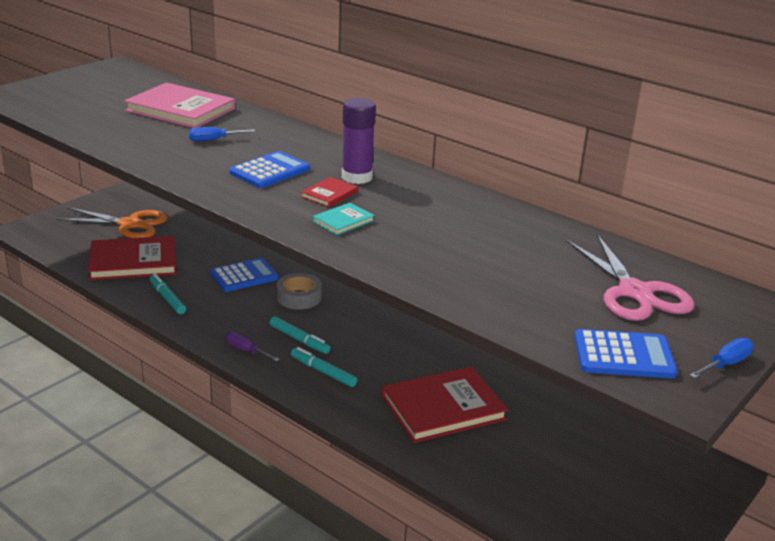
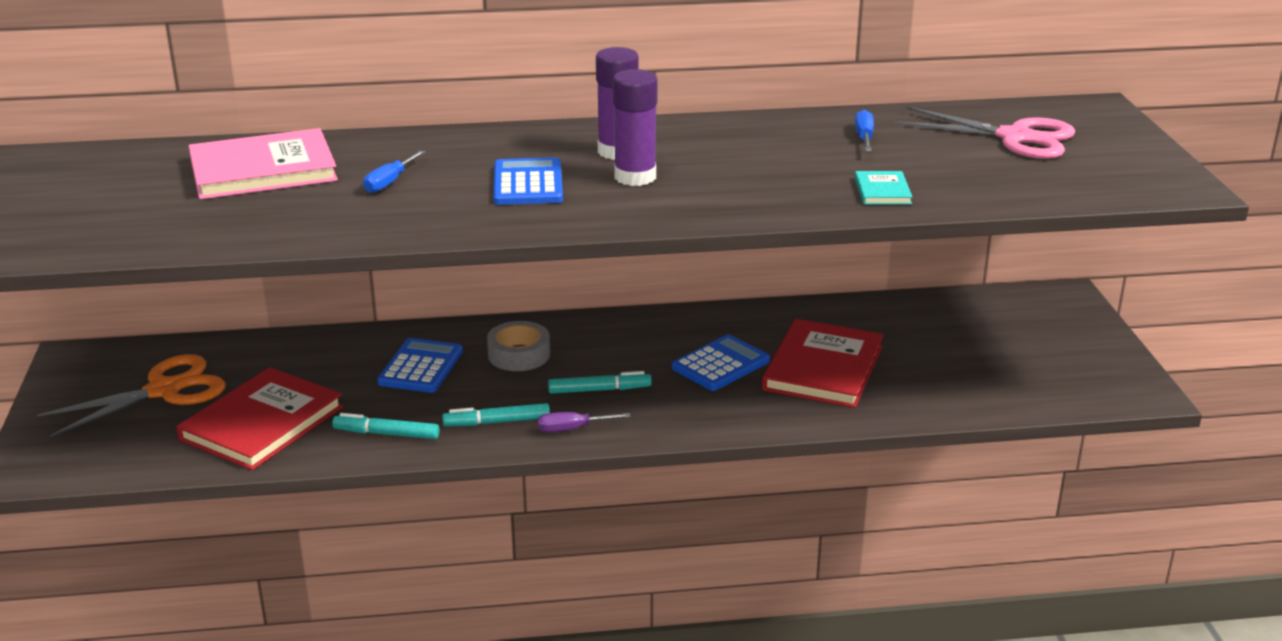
camera: 45 degrees left, 0 degrees up
(323, 372) = (677, 402): turquoise marker -> turquoise marker (497, 422)
(329, 194) = (635, 177): red book -> purple glue stick
(343, 221) = (705, 192): turquoise book -> turquoise book (882, 191)
(624, 355) = (1104, 182): blue calculator -> blue calculator (720, 364)
(725, 364) = (1159, 155): blue screwdriver -> blue screwdriver (864, 137)

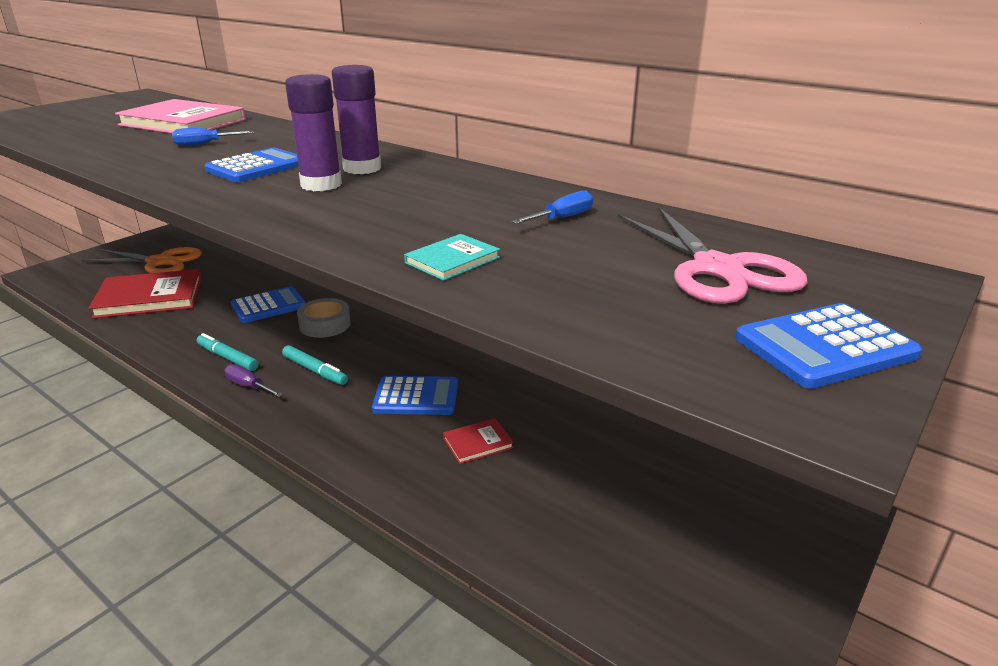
camera: 45 degrees right, 0 degrees up
(387, 434) = (174, 333): turquoise marker -> none
(823, 368) = (478, 443): red book -> red book, size x0.46
(1133, 159) = (824, 346): none -> blue calculator

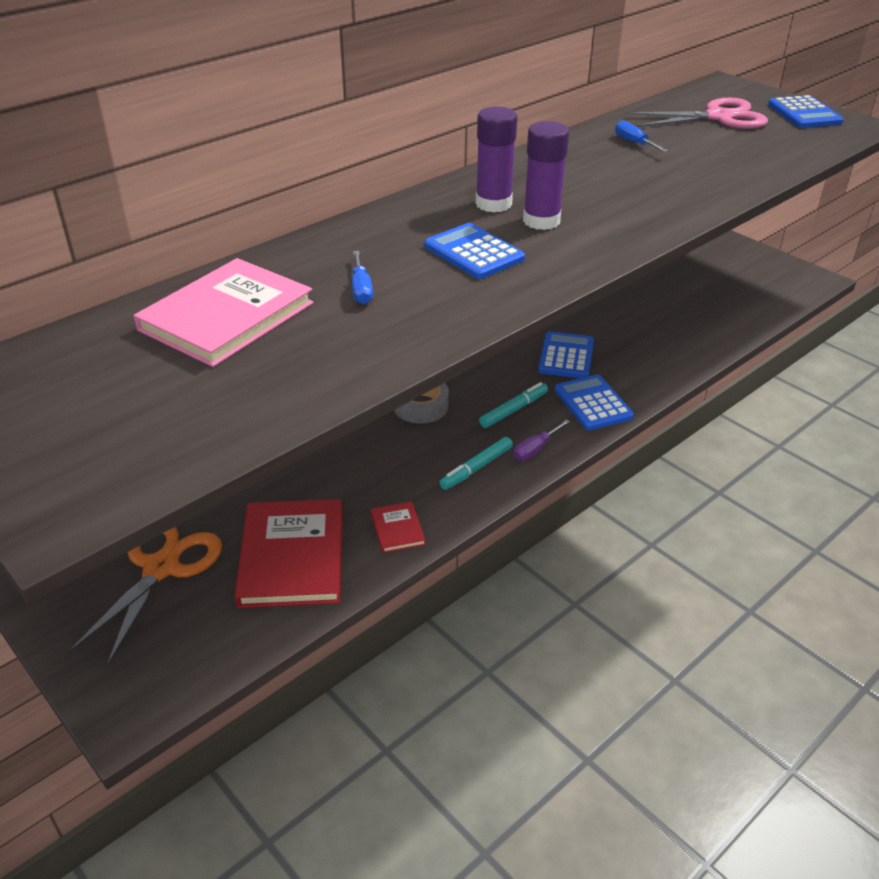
camera: 80 degrees left, 10 degrees up
(269, 306) = (360, 448): blue calculator -> blue calculator (593, 403)
(452, 260) = (713, 179): turquoise book -> none
(478, 443) = (630, 333): red book -> red book (397, 529)

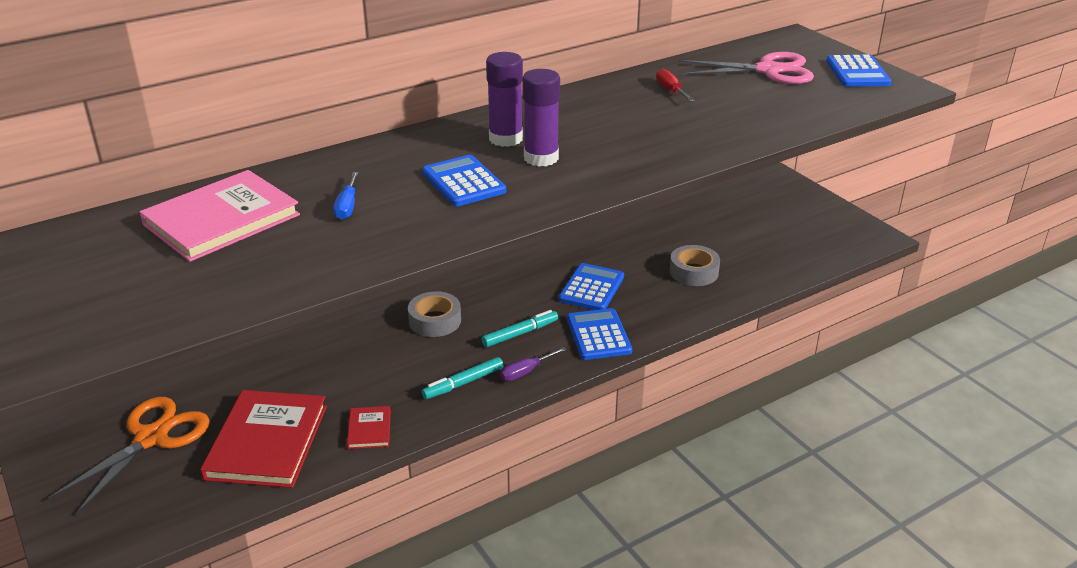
camera: 10 degrees right, 5 degrees down
(634, 143) = (671, 90): blue screwdriver -> red screwdriver
(659, 330) = (694, 272): none -> grey tape

